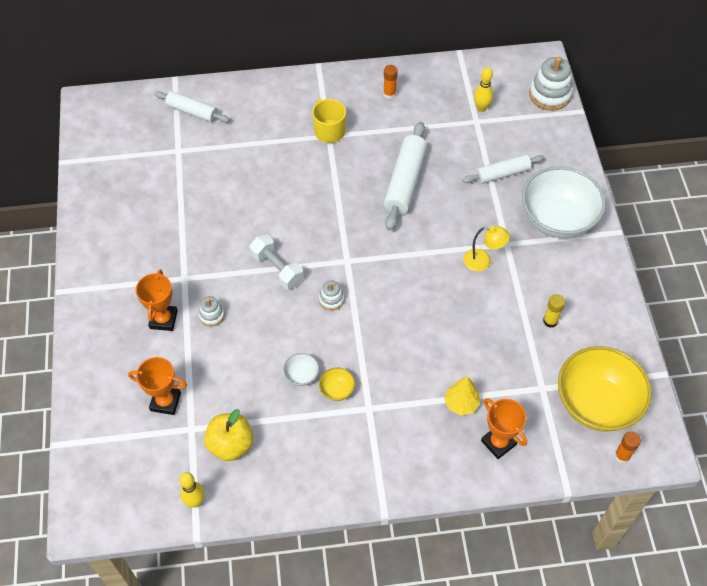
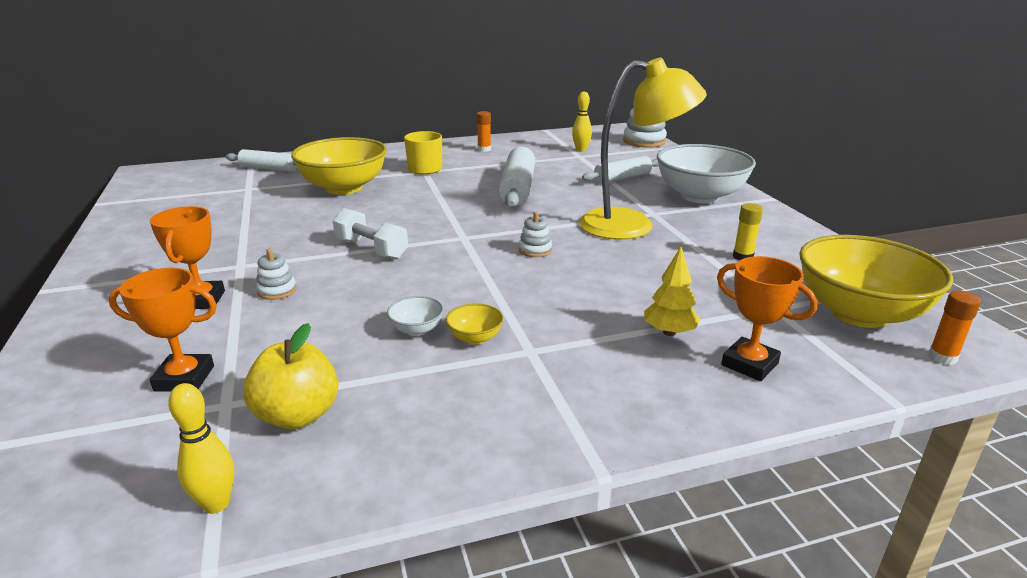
camera: 10 degrees left, 30 degrees down
(257, 160) = (344, 188): none -> yellow bowl
(331, 299) = (449, 265): white stacking toy -> white stacking toy (535, 250)
(483, 261) = (632, 225): yellow lamp -> yellow lamp, size x2.16

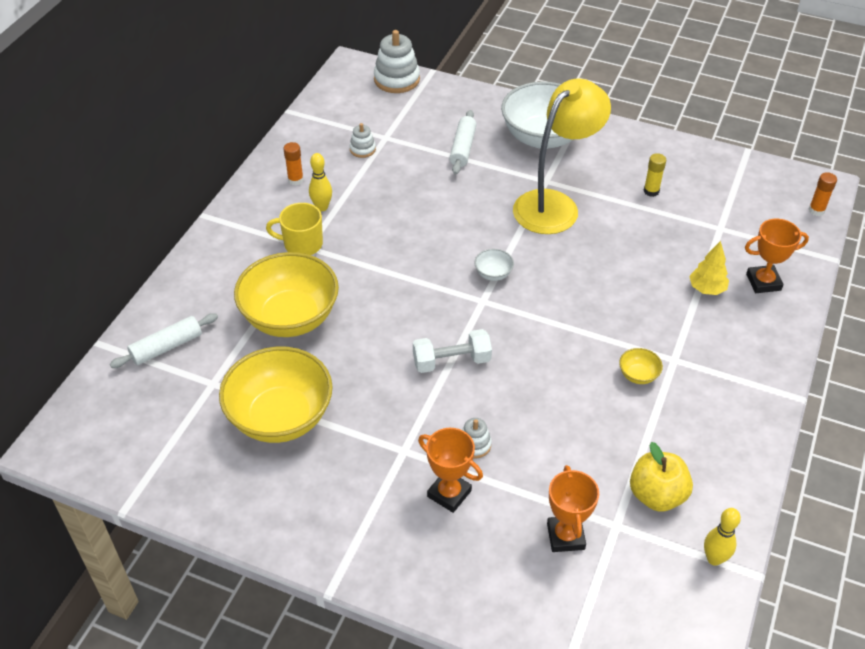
camera: 50 degrees left, 20 degrees up
(184, 378) = (565, 536): orange trophy -> orange trophy turned 45 degrees counterclockwise
(417, 330) = (603, 397): white bowl -> white bowl (493, 274)
(518, 188) = (417, 216): white rolling pin -> none
(535, 250) = (544, 277): white stacking toy -> white stacking toy (362, 149)
(581, 150) = (372, 127): yellow bowling pin -> yellow bowling pin (322, 207)
(859, 313) = (755, 202): yellow bowl -> yellow bowl (280, 417)

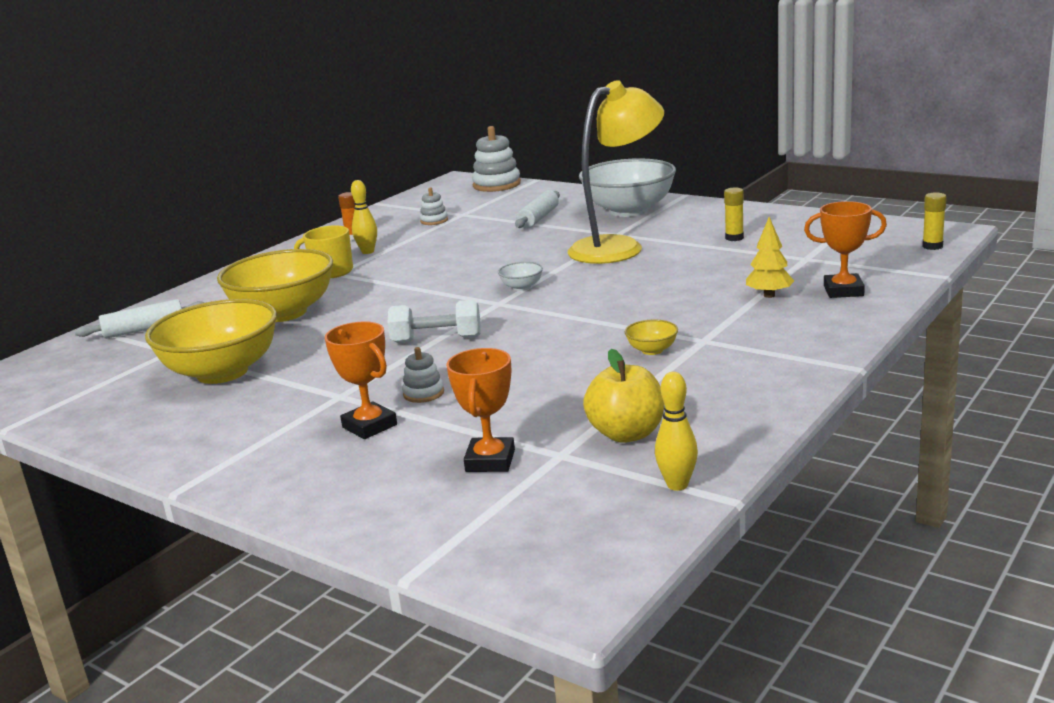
camera: 15 degrees right, 25 degrees down
(816, 210) = (932, 246): orange glue stick -> yellow glue stick

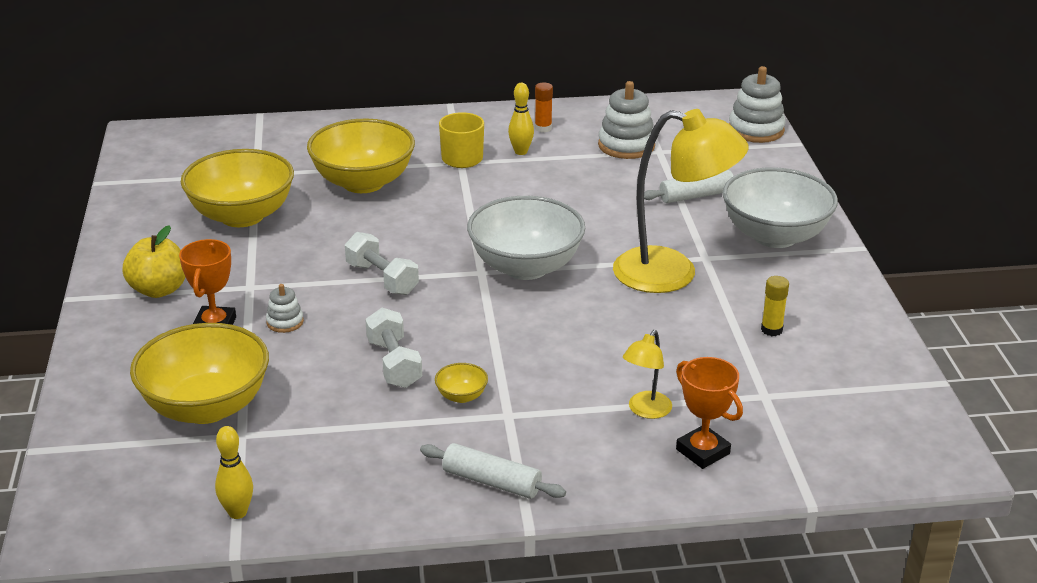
camera: 45 degrees right, 10 degrees up
(144, 329) = (279, 141): white rolling pin -> white rolling pin (491, 481)
(434, 221) = (626, 145): white stacking toy -> white stacking toy, size x1.88
(490, 461) = (206, 407): orange trophy -> yellow bowl
(522, 287) = (525, 267): white bowl -> white bowl, size x2.50
(564, 364) = (394, 363): none -> white dumbbell
(626, 434) = (299, 451): yellow apple -> yellow apple (159, 290)
(769, 295) = (645, 411): yellow tree -> yellow lamp
(932, 246) = (890, 466): yellow glue stick -> none

